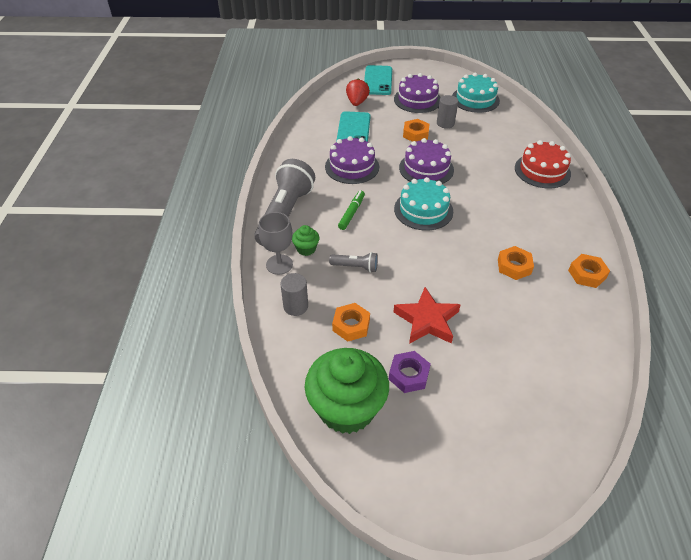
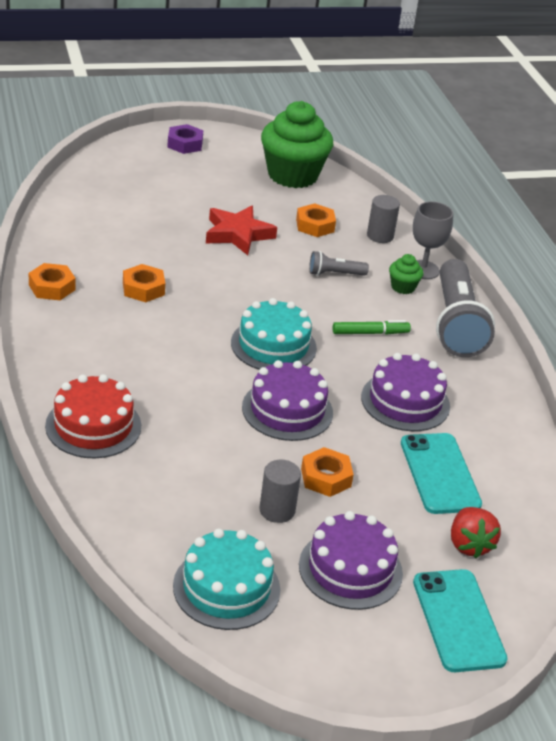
camera: 160 degrees right, 10 degrees down
(351, 213) = (370, 333): green marker -> green marker turned 105 degrees counterclockwise
(409, 375) = (245, 196): purple nut -> purple nut (185, 144)

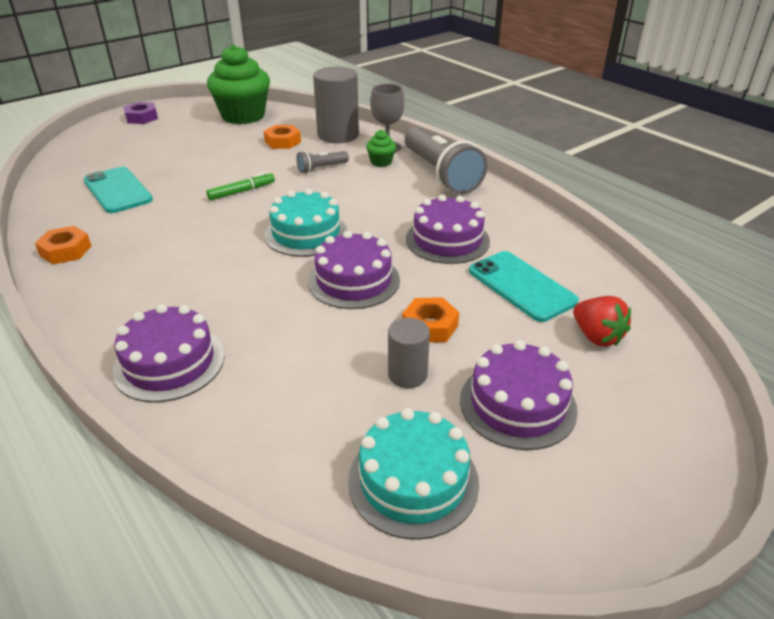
camera: 20 degrees left, 0 degrees up
(93, 426) = (169, 363): red cake -> purple cake
(143, 288) = (159, 225): orange nut -> none
(238, 234) = (223, 164): red star -> none
(370, 333) = (380, 200): green marker -> green marker (242, 191)
(380, 236) = (338, 135): grey cylinder -> grey cylinder, size x1.81
(458, 620) = (651, 412): turquoise phone -> turquoise phone (118, 190)

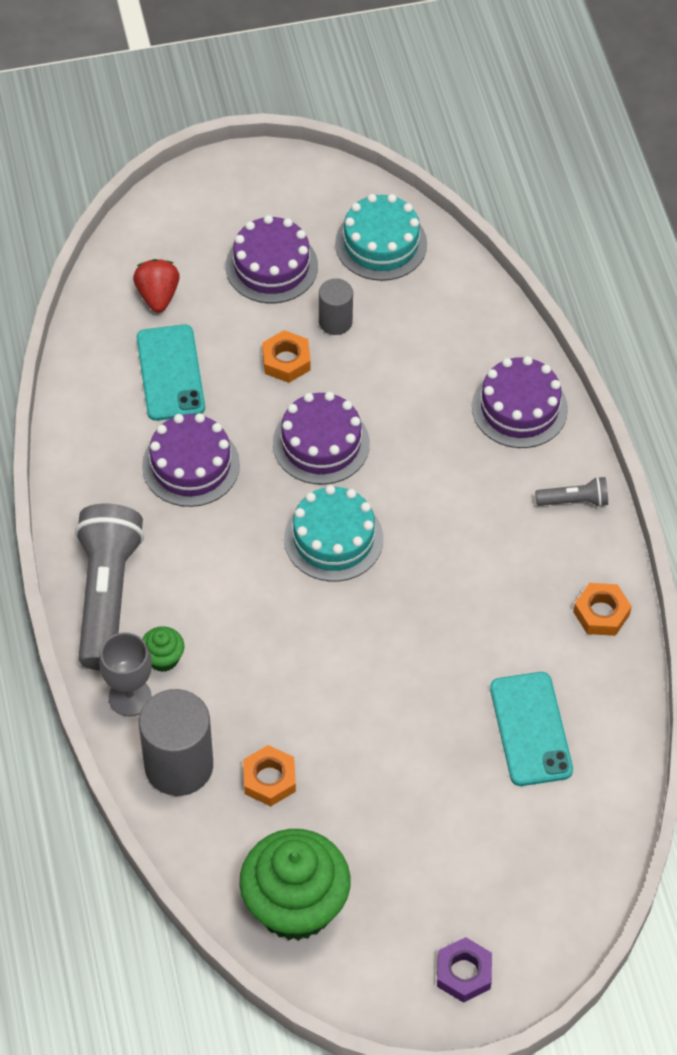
camera: 155 degrees left, 20 degrees up
(242, 191) = (375, 659): green marker -> none
(321, 168) = (250, 675): grey flashlight -> grey flashlight (574, 501)

